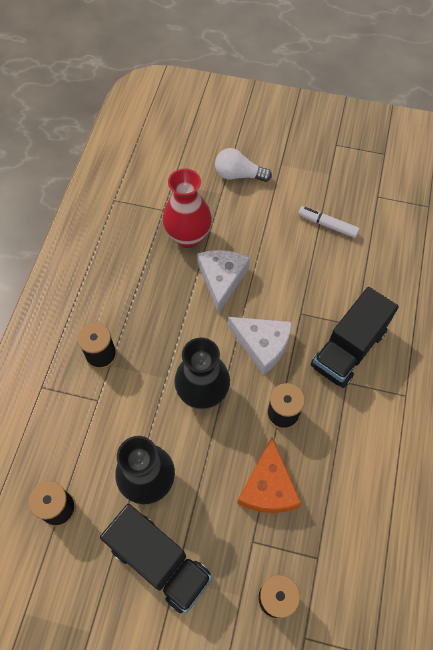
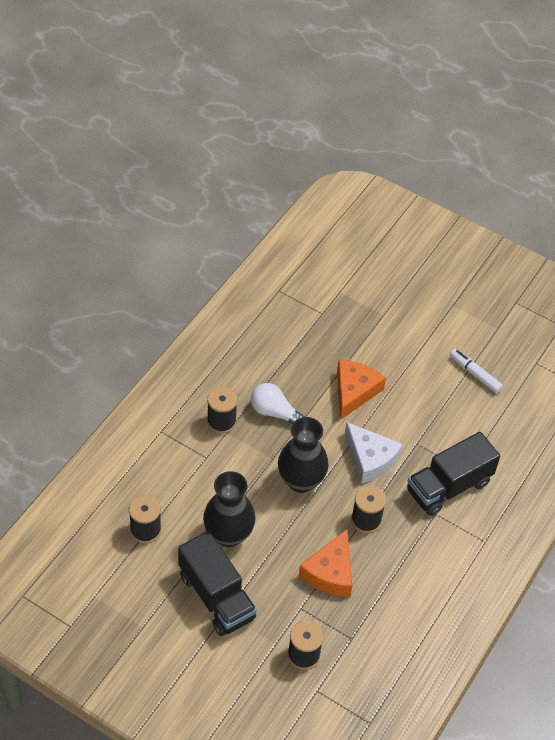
camera: 15 degrees right, 10 degrees down
(188, 237) = (337, 345): red vase -> none
(222, 279) = (354, 391): white cheese -> orange cheese
(238, 175) = (407, 302): white light bulb -> white light bulb (275, 412)

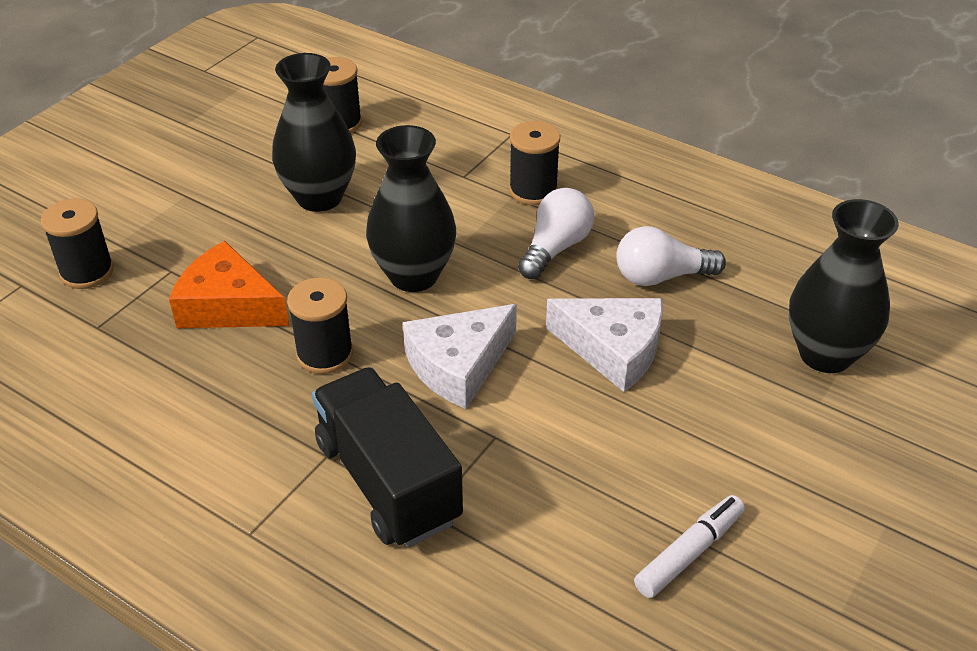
camera: 95 degrees right, 10 degrees down
(216, 596) = (214, 186): black truck -> none
(297, 366) = (661, 276): none -> white light bulb
(352, 307) = (825, 354): none -> black vase
(354, 391) = (613, 349): orange cheese -> white cheese

